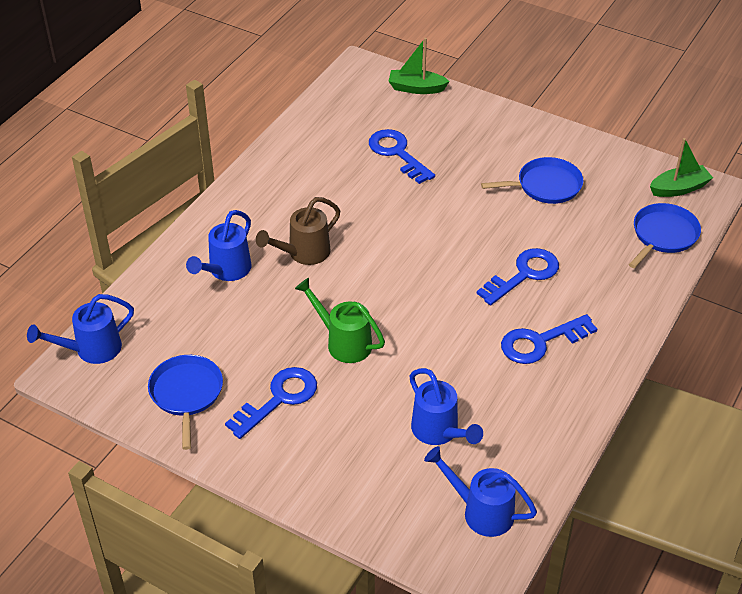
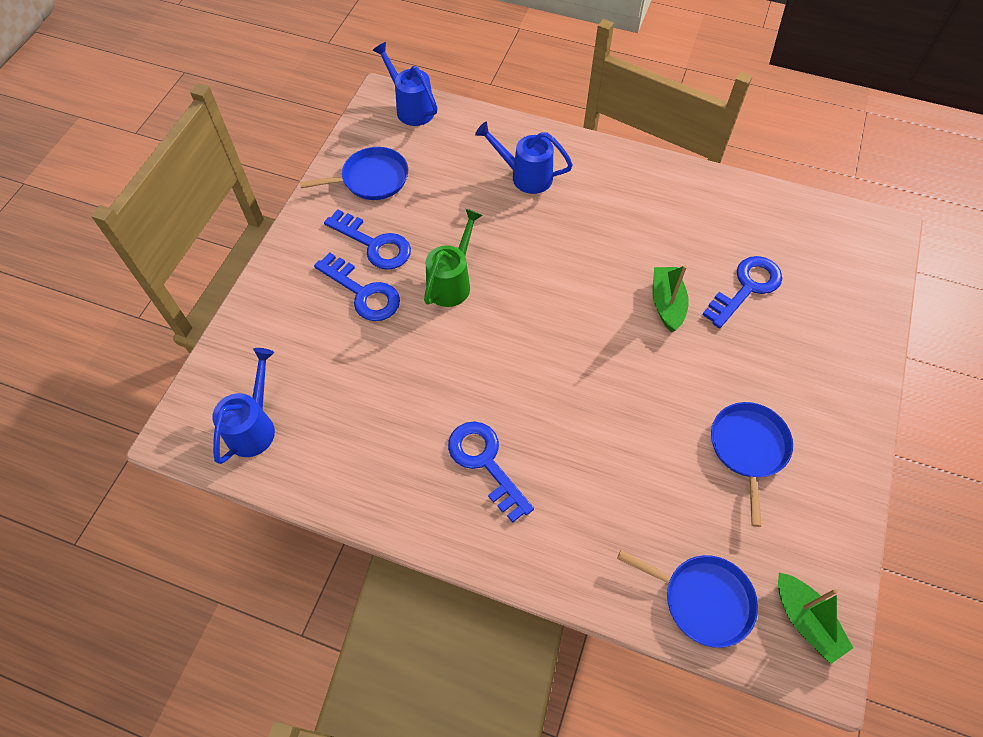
camera: 80 degrees right, 15 degrees up
(304, 253) = (564, 230): brown watering can -> none
(416, 88) = (872, 290): green boat -> green boat (666, 304)
(439, 432) = (349, 378): blue watering can -> none
(524, 274) = (587, 437): blue key -> blue key (363, 293)
(545, 186) = (748, 448): blue pan -> blue pan turned 150 degrees counterclockwise

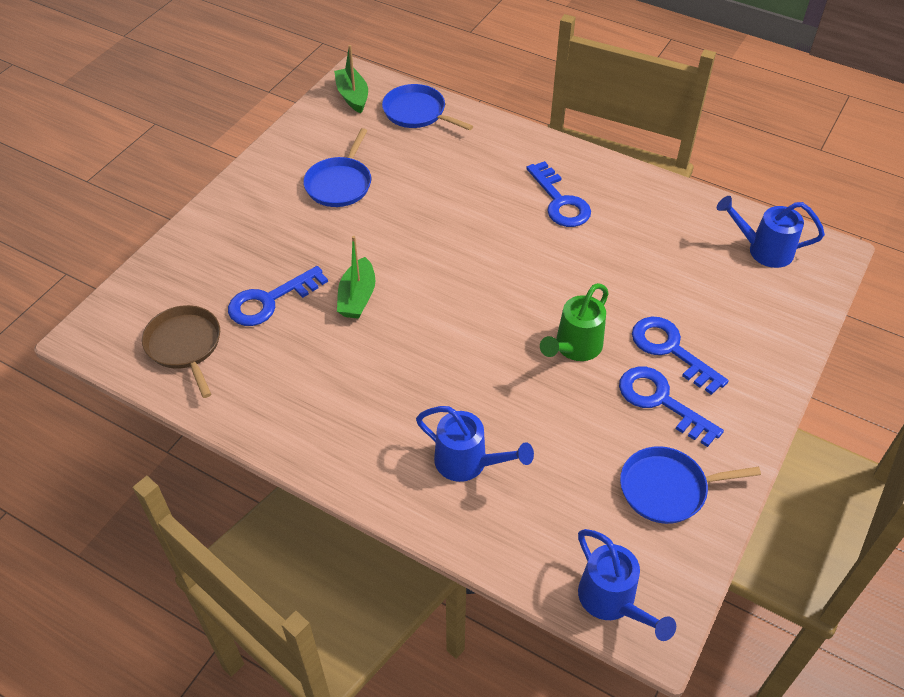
camera: 170 degrees left, 10 degrees down
(254, 426) = (763, 250): blue watering can -> blue watering can turned 75 degrees clockwise
(795, 234) = (185, 345): none -> brown pan

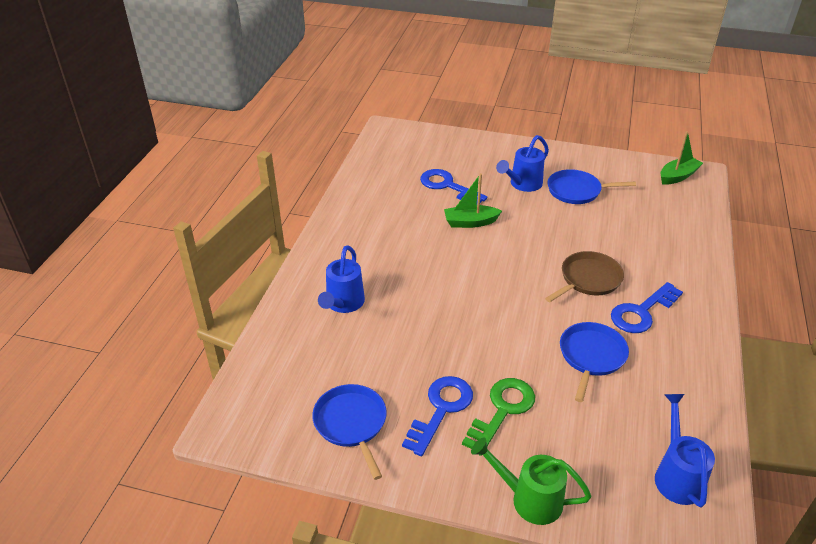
camera: 75 degrees right, 10 degrees down
(185, 345) = (395, 163): brown pan -> brown pan (588, 279)
(417, 112) = (687, 212): blue pan -> blue pan (591, 356)
(575, 347) = (476, 346): green watering can -> green watering can (529, 499)
(612, 601) = (242, 400): blue watering can -> blue watering can (523, 184)
(670, 350) = (502, 410): blue key -> green key

